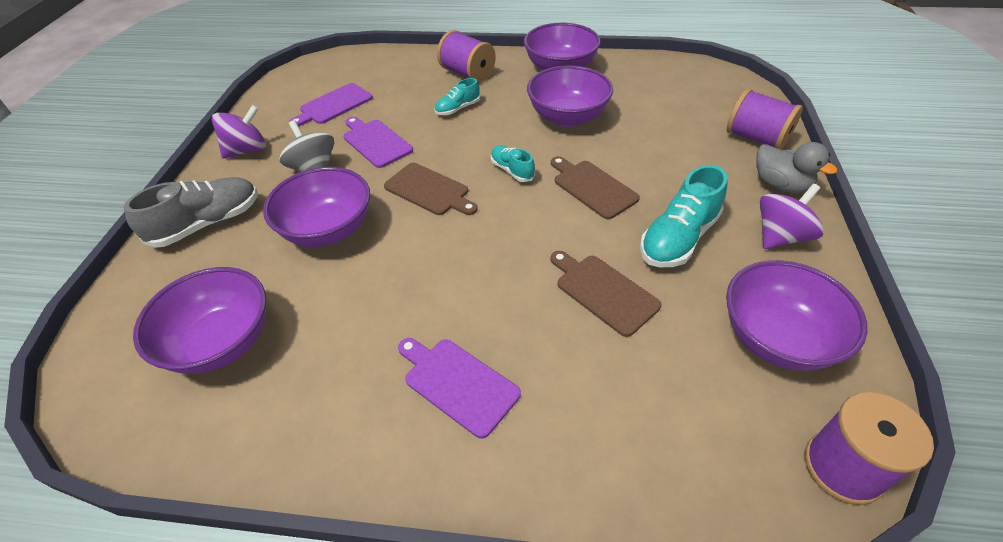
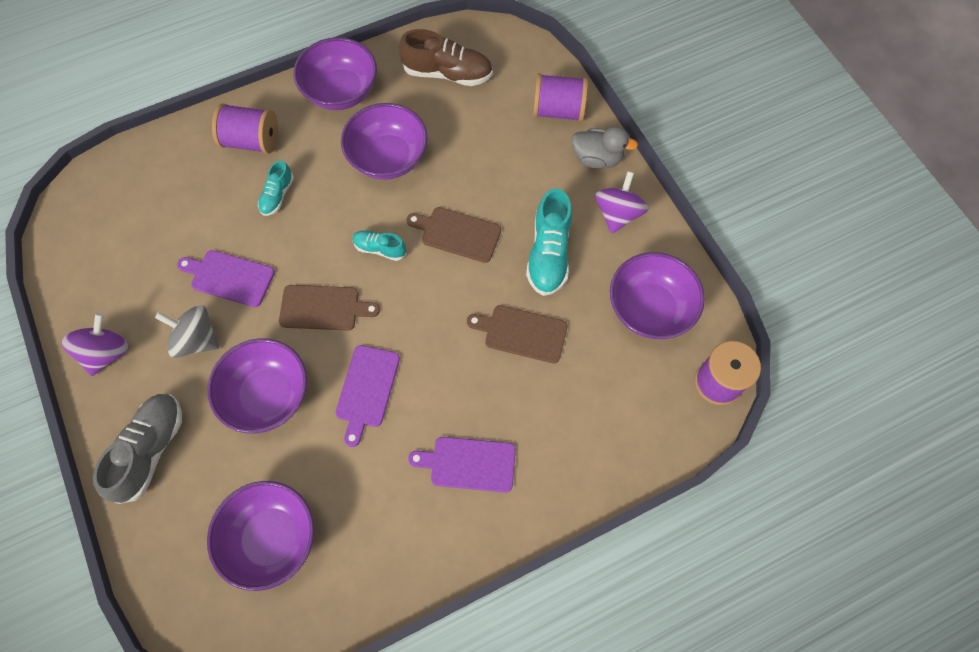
camera: 35 degrees left, 20 degrees up
(334, 105) = (145, 251): purple cutting board -> purple cutting board (367, 389)
(661, 84) = (447, 73): none -> brown shoe

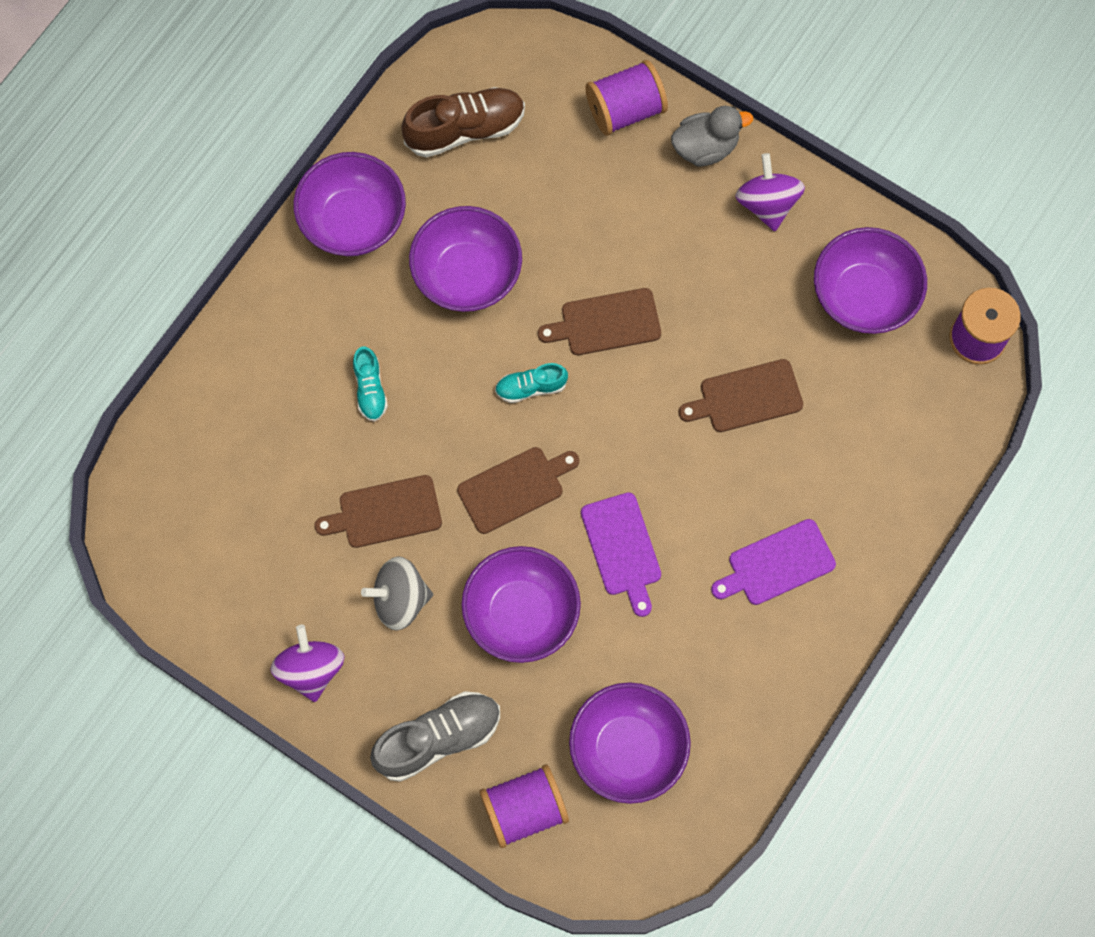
camera: 30 degrees left, 5 degrees up
(150, 450) = (438, 739): grey shoe -> grey shoe turned 75 degrees clockwise
(229, 277) = (385, 513): purple cutting board -> brown cutting board
(252, 141) = (291, 339): purple spool -> purple spool (524, 809)
(549, 254) = (720, 291): turquoise shoe -> none

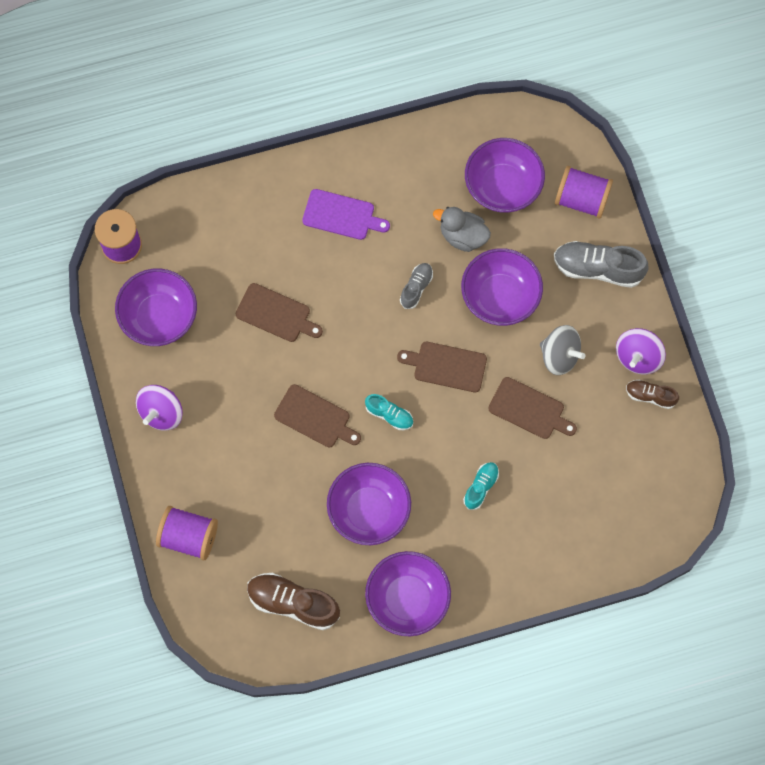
camera: 140 degrees left, 0 degrees up
(262, 635) = (650, 396): none -> brown shoe
(622, 548) = (416, 288): purple cutting board -> grey shoe
(705, 147) = (164, 475): grey duck -> grey duck (462, 236)

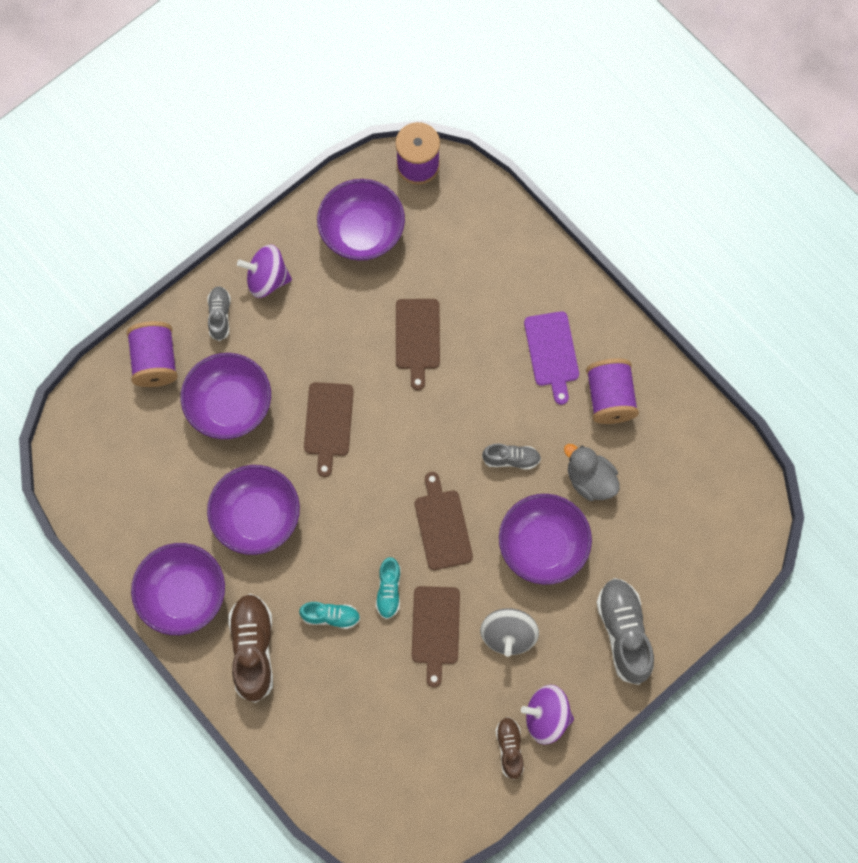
camera: 65 degrees right, 0 degrees up
(174, 466) = (220, 316): none -> grey shoe
(293, 603) = (132, 488): brown shoe -> brown shoe (253, 649)
(389, 415) = (364, 493): turquoise shoe -> turquoise shoe (389, 590)
(462, 236) = (590, 480): grey duck -> grey duck turned 45 degrees counterclockwise
(502, 186) = (664, 496): purple bowl -> purple bowl (230, 406)
(581, 199) = (692, 582): purple spool -> purple spool (609, 398)

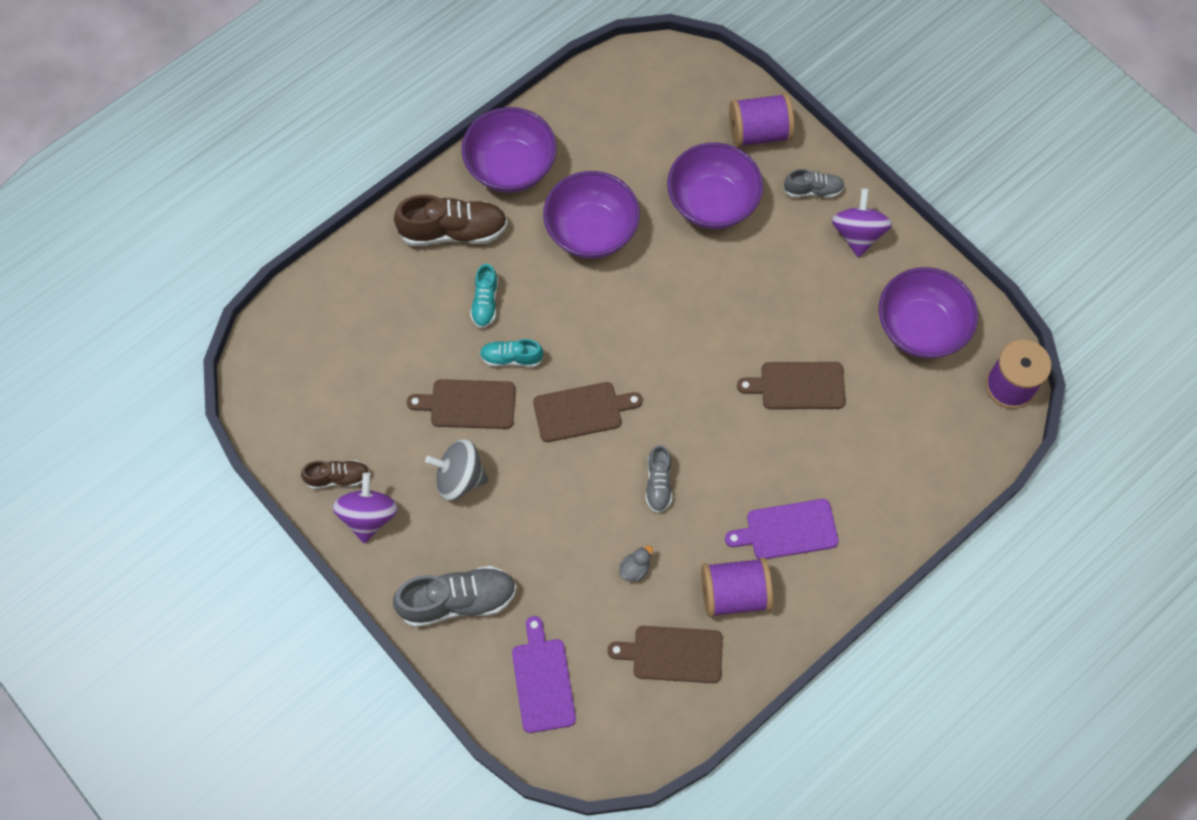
camera: 90 degrees right, 5 degrees down
(328, 423) = (696, 297): brown cutting board -> brown cutting board (673, 654)
(542, 546) = (558, 515): purple bowl -> none
(590, 480) = (635, 569): grey duck -> grey duck, size x0.54
(692, 558) = (542, 681): none -> purple cutting board

